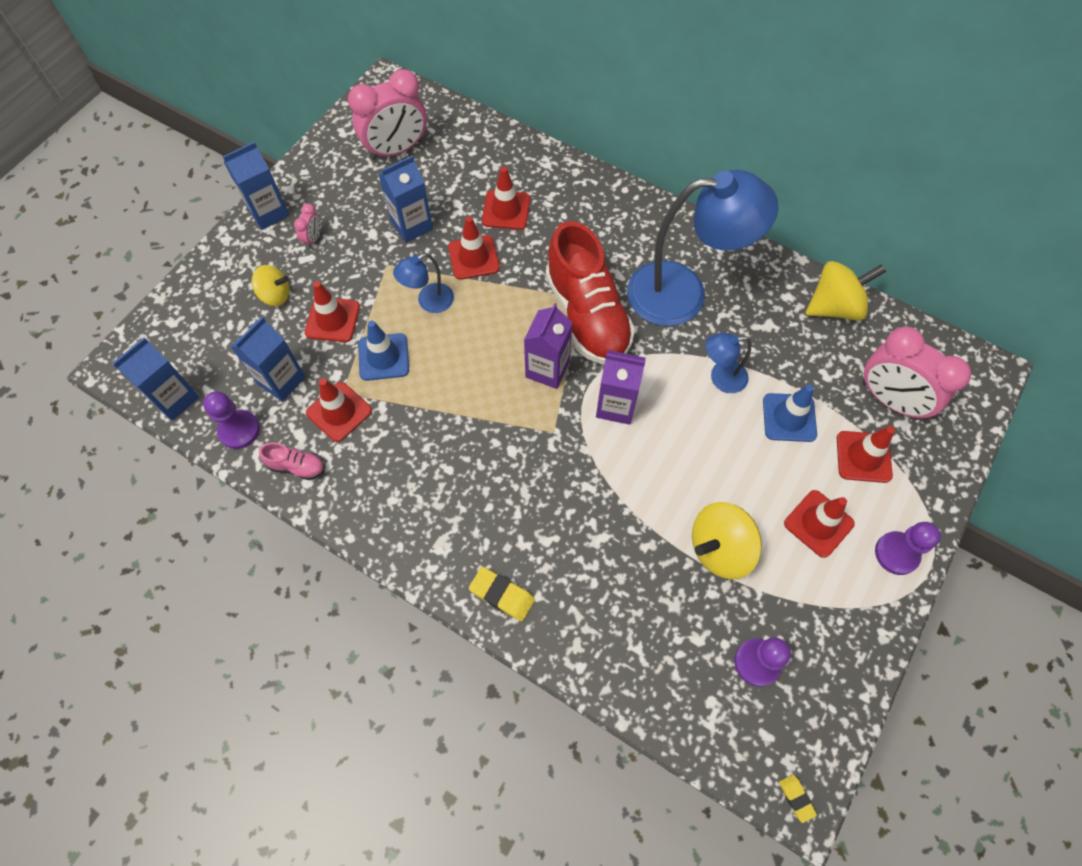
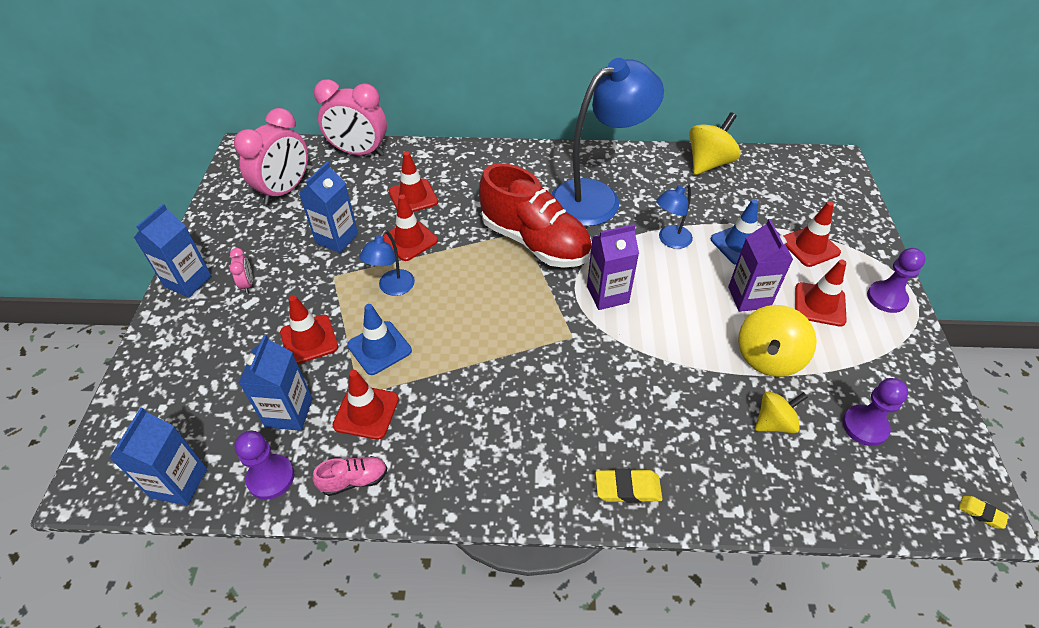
camera: 30 degrees left, 15 degrees down
(275, 295) = (237, 344): yellow spinning top -> yellow spinning top (774, 422)
(547, 369) = (532, 293): purple carton -> purple carton (749, 297)
(890, 400) = (794, 203): pink clock -> pink clock (359, 152)

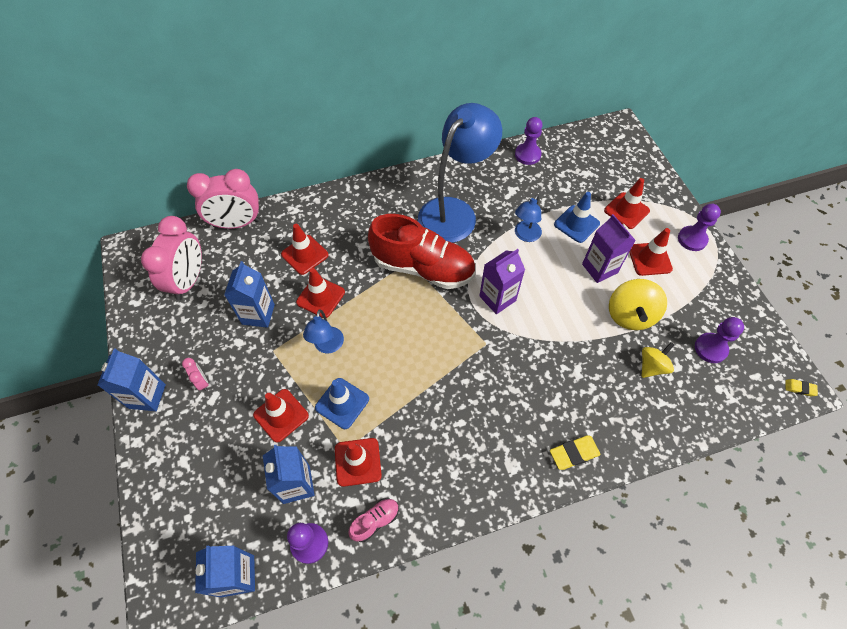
camera: 20 degrees left, 10 degrees up
(709, 163) = (527, 155): yellow spinning top -> purple pawn

